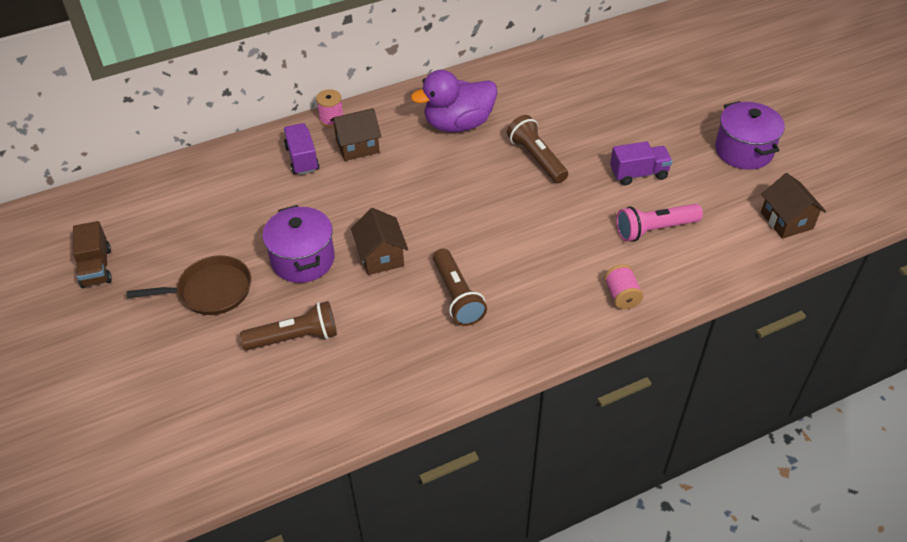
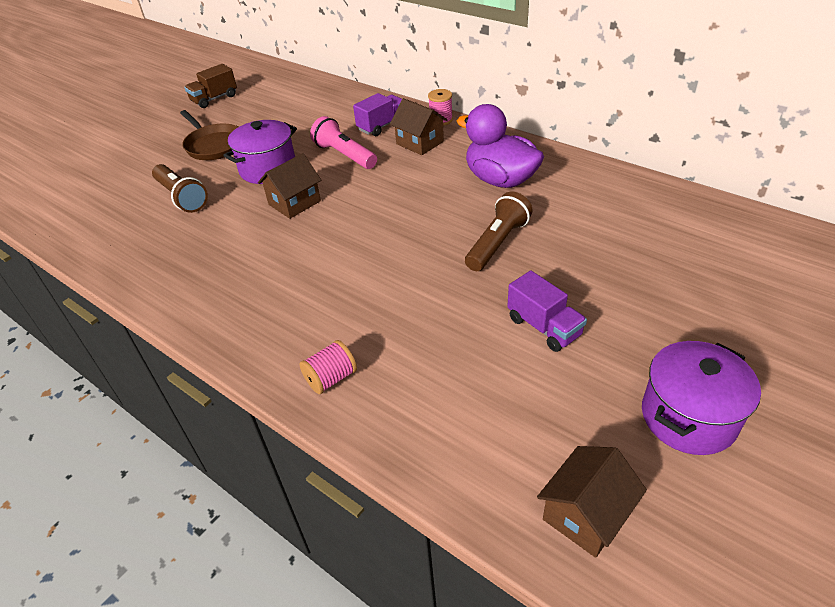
camera: 65 degrees right, 5 degrees down
(457, 296) = (269, 261): brown flashlight -> none
(655, 229) = (459, 372): pink flashlight -> pink flashlight (344, 155)

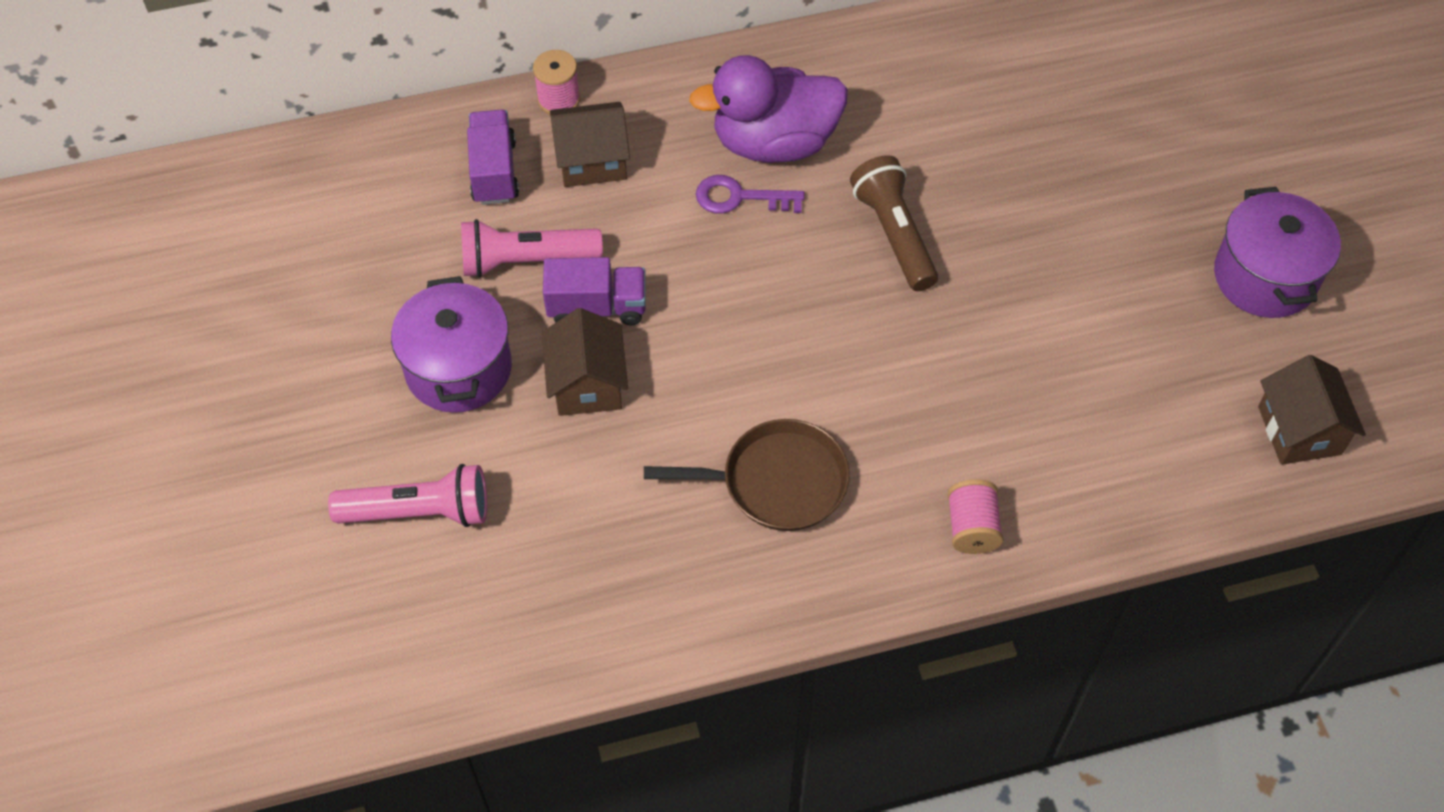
camera: 55 degrees left, 15 degrees up
(181, 197) = (419, 512): brown flashlight -> pink flashlight
(214, 99) = (127, 328): brown truck -> none
(214, 145) = (300, 402): brown pan -> brown pan (777, 482)
(453, 187) = (740, 197): none -> purple key
(544, 327) = (1064, 294): purple truck -> purple truck (597, 307)

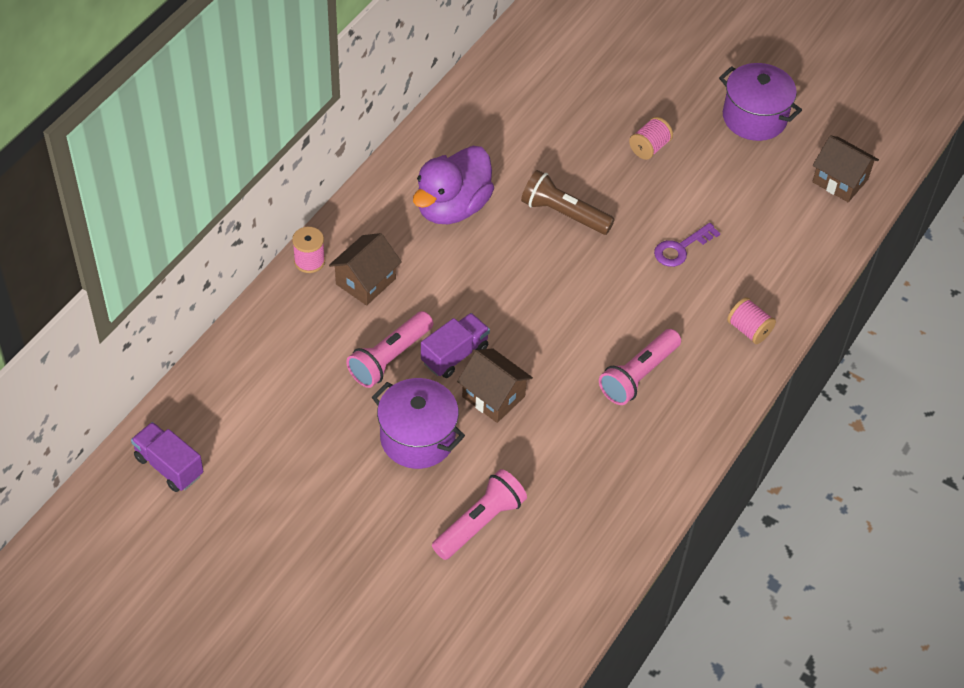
camera: 45 degrees left, 5 degrees down
(494, 171) = (317, 323): purple truck -> purple truck (169, 466)
(740, 197) = (466, 248): purple key -> purple key (681, 248)
(777, 482) = (638, 375): brown pan -> pink flashlight
(1084, 226) = (649, 147): none -> pink spool

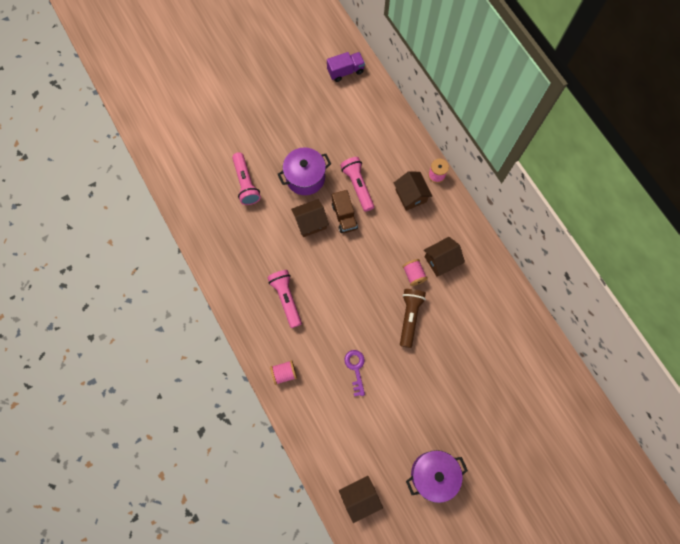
camera: 120 degrees right, 20 degrees up
(452, 207) = (441, 261): purple duck -> brown house
(454, 355) = (344, 216): purple truck -> brown truck
(564, 214) = (409, 317): brown flashlight -> brown flashlight turned 45 degrees counterclockwise
(649, 147) = (437, 393): pink spool -> pink spool (413, 274)

